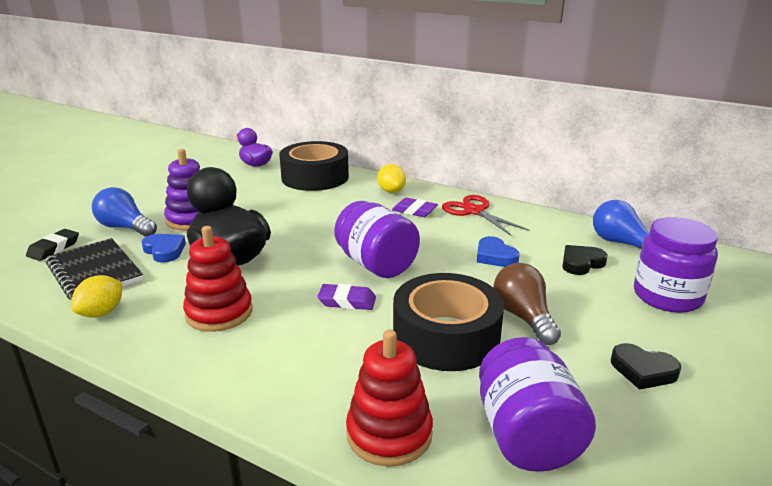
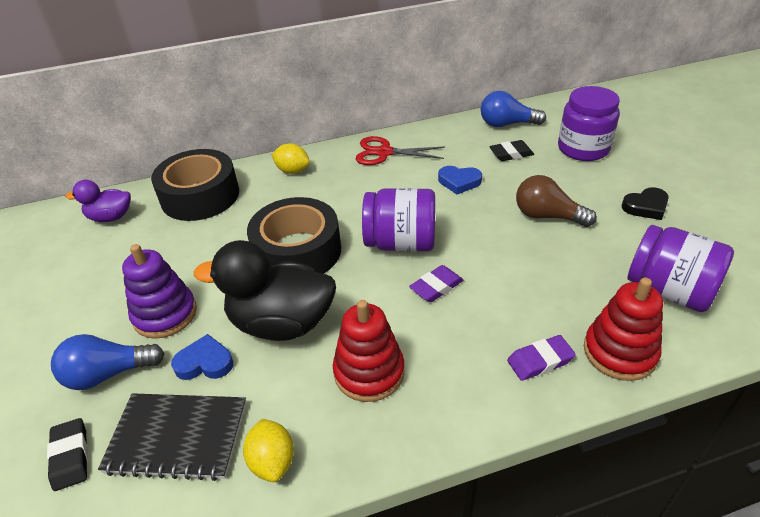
camera: 45 degrees left, 15 degrees up
(414, 211) = (343, 178): purple eraser -> purple eraser (540, 361)
(446, 336) = (534, 263): black tape -> black tape (297, 251)
(581, 263) = (511, 154): black heart -> black eraser

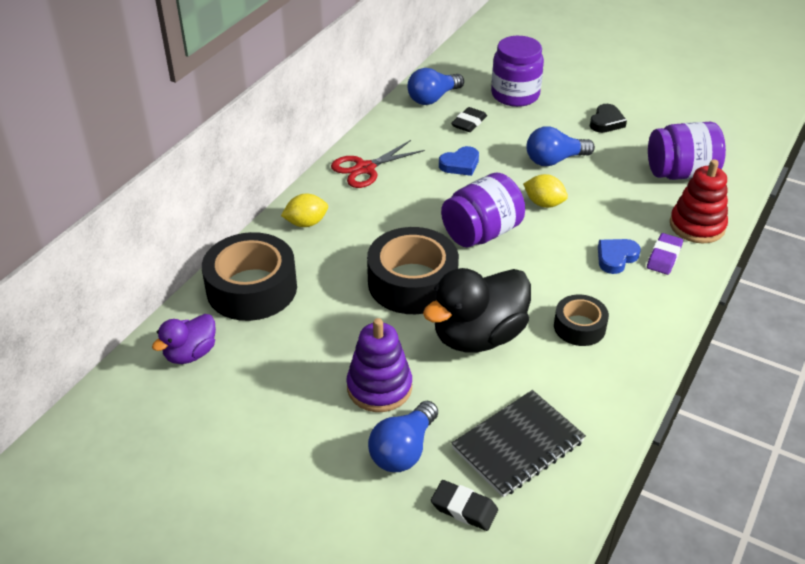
camera: 45 degrees left, 0 degrees up
(205, 362) = (463, 394): blue heart -> blue heart (616, 258)
(273, 461) = (595, 412): yellow lemon -> yellow lemon (544, 203)
(369, 372) = (579, 327): red stacking toy -> black tape
(436, 287) = (547, 249): purple eraser -> none
(547, 216) = (554, 160): brown light bulb -> blue light bulb

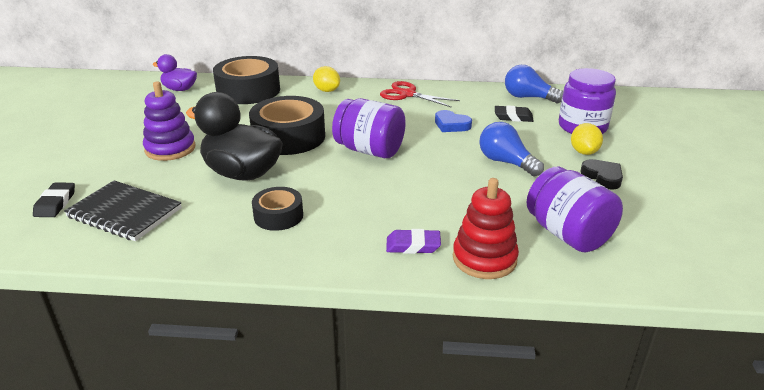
camera: 65 degrees right, 10 degrees down
(403, 450) = (110, 170): blue light bulb -> none
(544, 203) = (436, 169): yellow lemon -> yellow lemon (584, 152)
(606, 122) = (602, 177): black heart -> black heart turned 120 degrees counterclockwise
(616, 258) = (389, 218): blue heart -> none

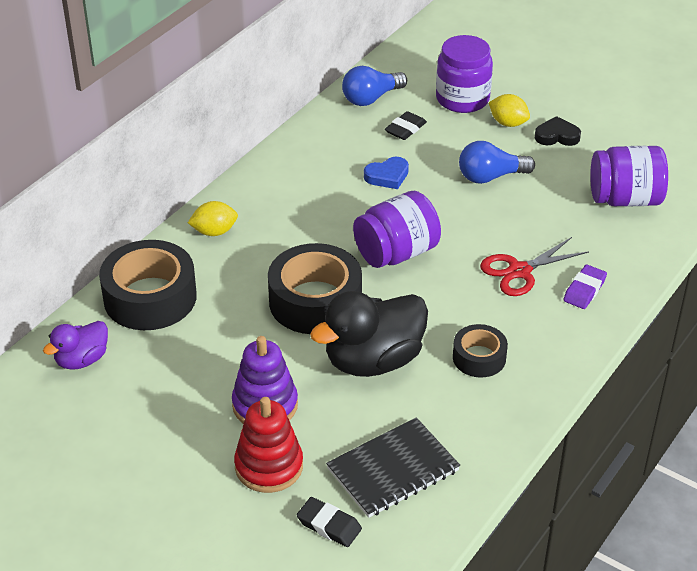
camera: 60 degrees left, 10 degrees up
(407, 94) = (285, 175): red scissors -> red scissors (519, 271)
(484, 259) = (628, 258): red stacking toy -> red stacking toy (269, 466)

